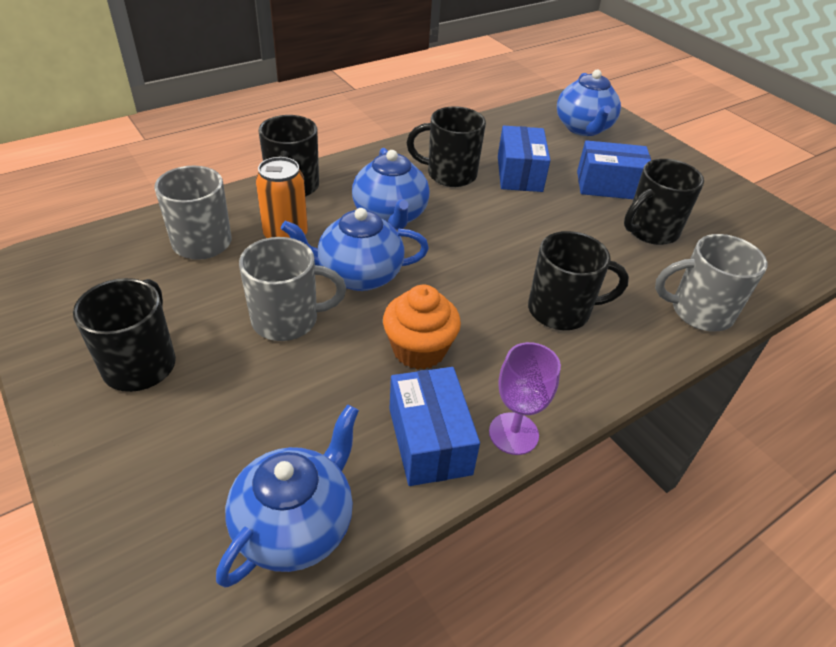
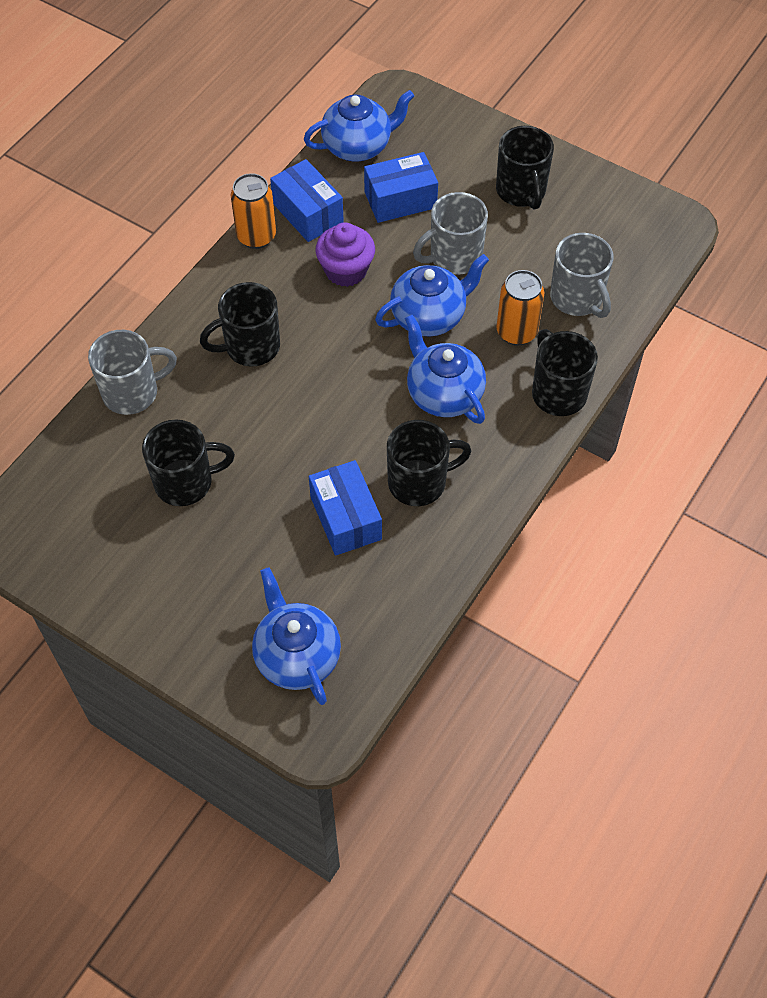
camera: 160 degrees right, 15 degrees up
(296, 525) = (358, 146): blue teapot -> blue teapot turned 120 degrees counterclockwise
(419, 349) = (346, 270): orange cupcake -> purple cupcake
(513, 433) = (256, 236): purple goblet -> orange can
(608, 185) = (241, 541): blue box -> blue box (400, 200)
(650, 231) = (186, 482): black mug -> black mug turned 45 degrees clockwise

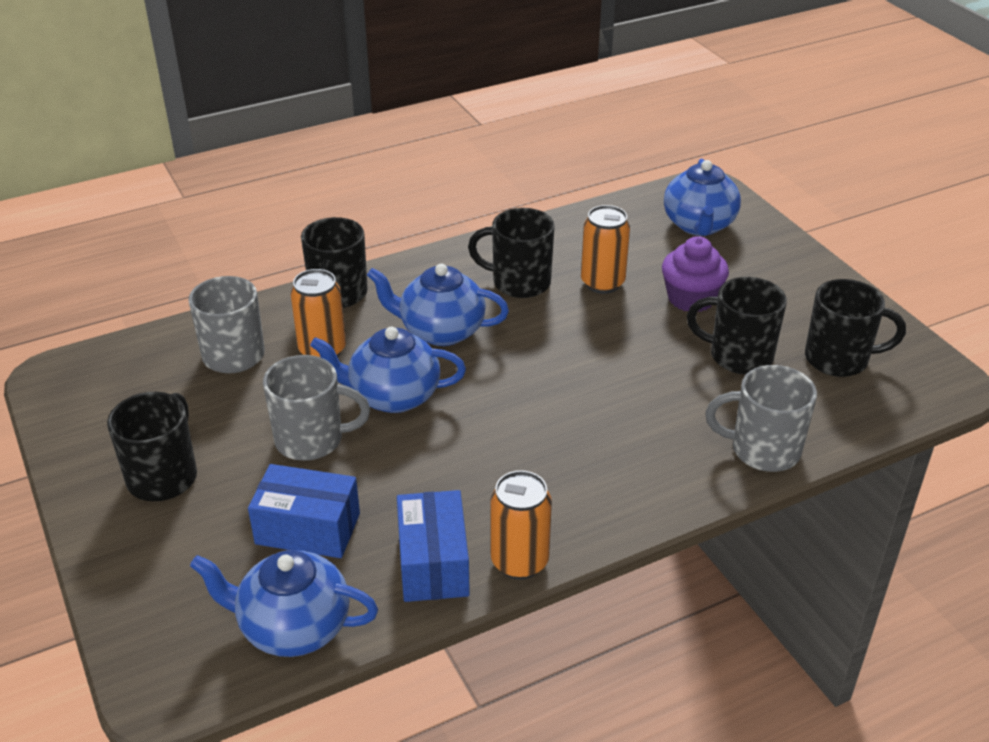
camera: 150 degrees left, 20 degrees down
(250, 347) = (605, 442): black mug -> black mug (838, 359)
(345, 518) = (602, 283): blue box -> orange can
(346, 270) = (441, 476): purple cupcake -> purple cupcake (691, 298)
(443, 394) = (440, 331): blue teapot -> blue teapot turned 105 degrees clockwise

